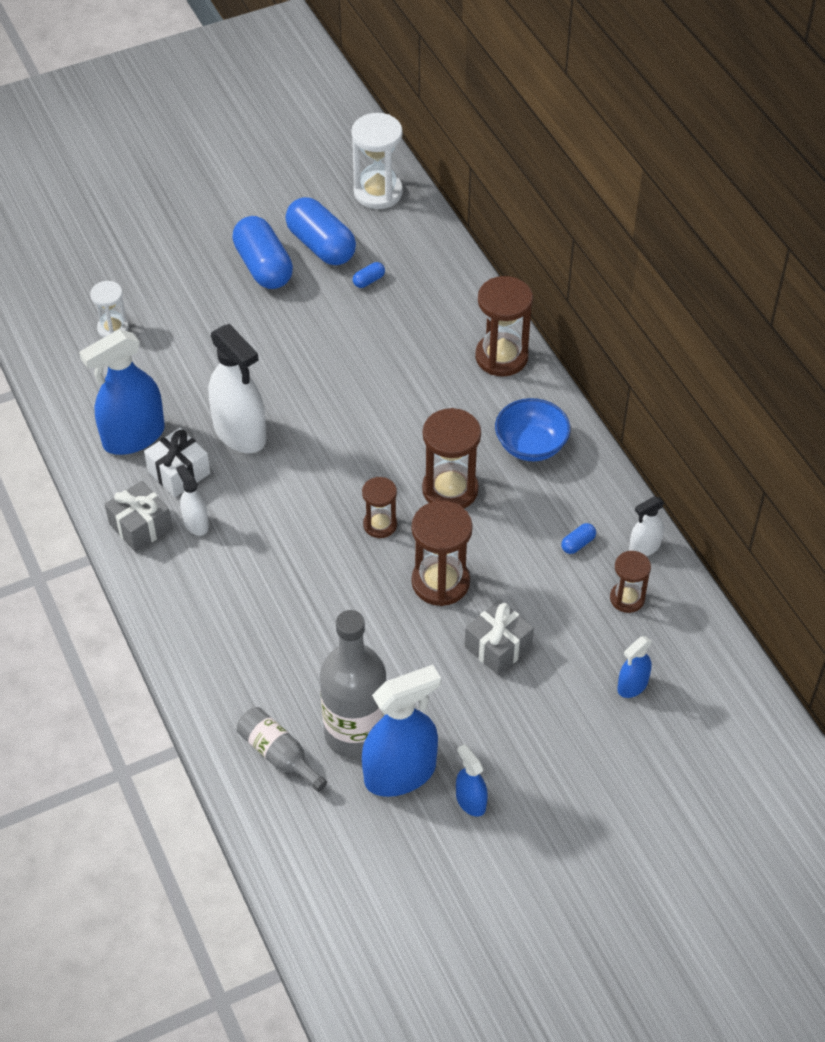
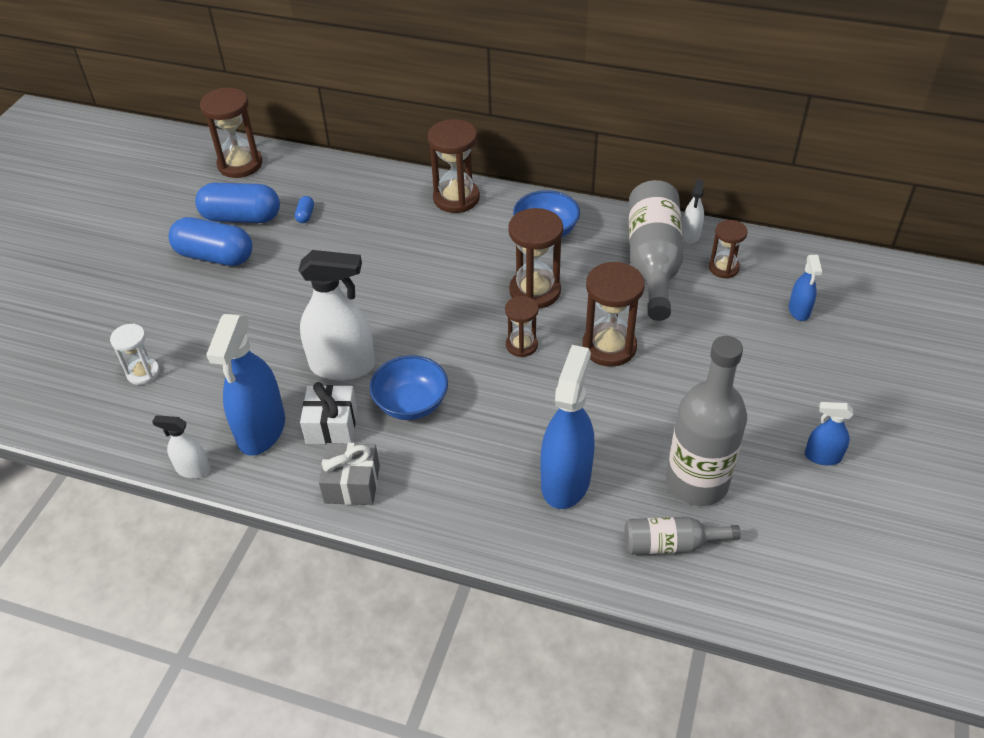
camera: 45 degrees left, 5 degrees down
(196, 524) = (392, 448): white spray bottle -> white spray bottle (193, 469)
(247, 502) = (411, 404): none -> blue bowl
(378, 192) = (240, 164): white hourglass -> brown hourglass
(400, 773) = (759, 480): blue spray bottle -> blue spray bottle (565, 481)
(498, 647) = (698, 354): grey gift -> none
(578, 544) = (653, 261): blue capsule -> grey bottle

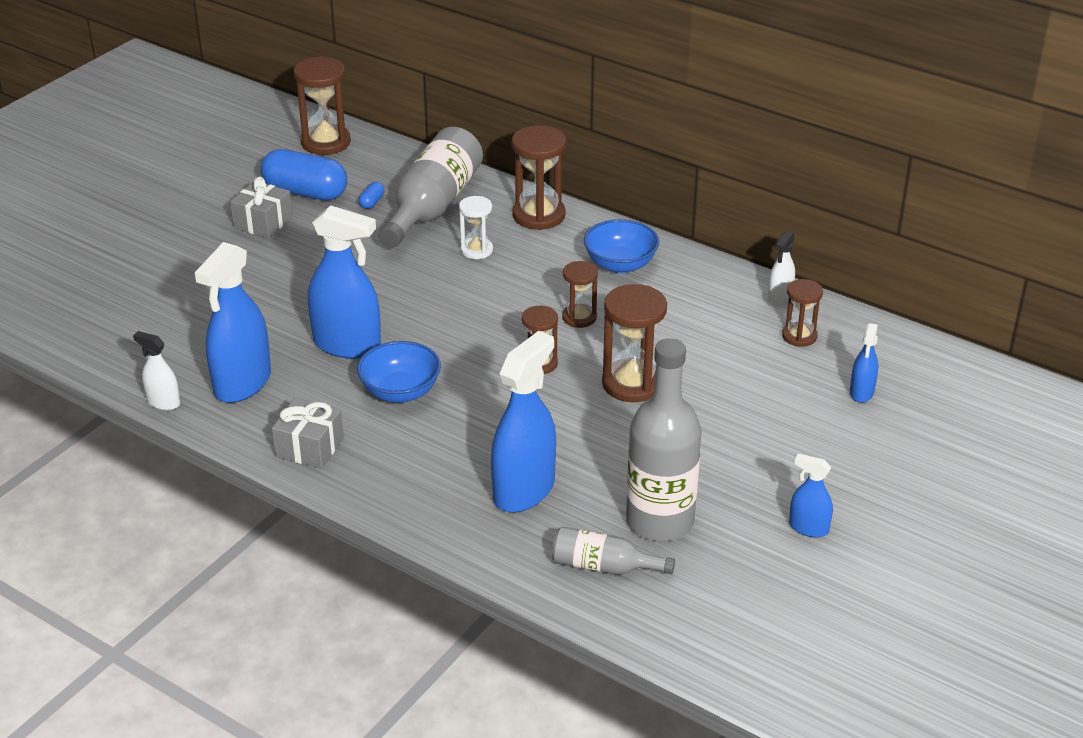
camera: 15 degrees right, 10 degrees down
(143, 373) = (150, 311): white hourglass -> white hourglass (476, 250)
(215, 256) = (263, 223): blue capsule -> grey gift
(331, 425) = (312, 394): white gift -> none
(342, 366) = (347, 345): white spray bottle -> blue spray bottle
(535, 291) = (579, 317): brown hourglass -> brown hourglass, size x0.60
(653, 261) = (723, 315): grey bottle -> grey bottle (433, 206)

